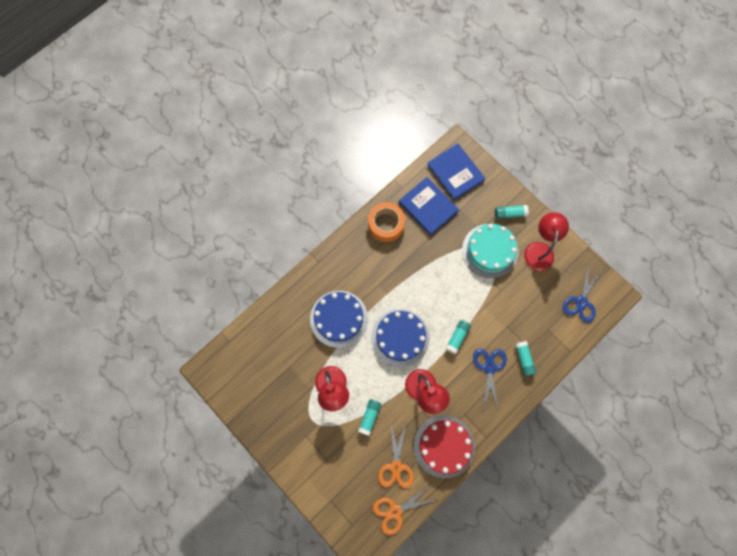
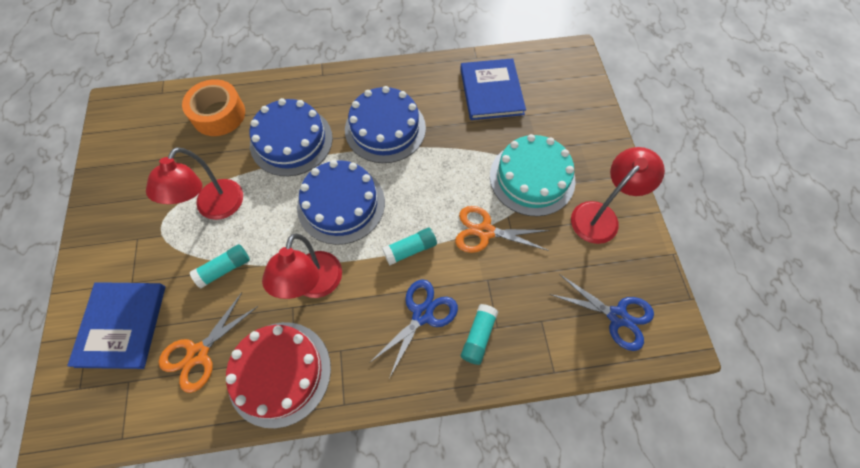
camera: 35 degrees right, 10 degrees down
(386, 224) = (427, 81): orange tape -> orange tape (219, 114)
(386, 274) = (385, 129): none -> blue cake
(395, 511) = (144, 412): orange scissors -> orange scissors (485, 231)
(455, 172) = (552, 76): blue book -> blue book (122, 325)
(510, 214) = (589, 153): turquoise glue stick -> none
(581, 302) = (617, 316): blue scissors -> blue scissors turned 120 degrees counterclockwise

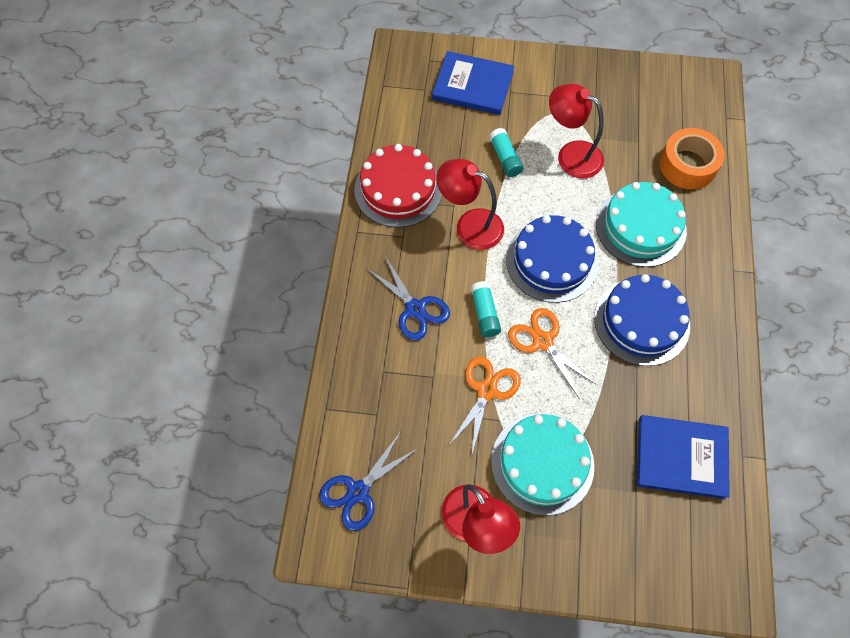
camera: 105 degrees right, 0 degrees up
(198, 353) = (433, 135): orange scissors -> orange scissors (542, 341)
(291, 141) = (640, 227): blue cake -> turquoise cake
(478, 336) = (380, 352): turquoise glue stick -> none

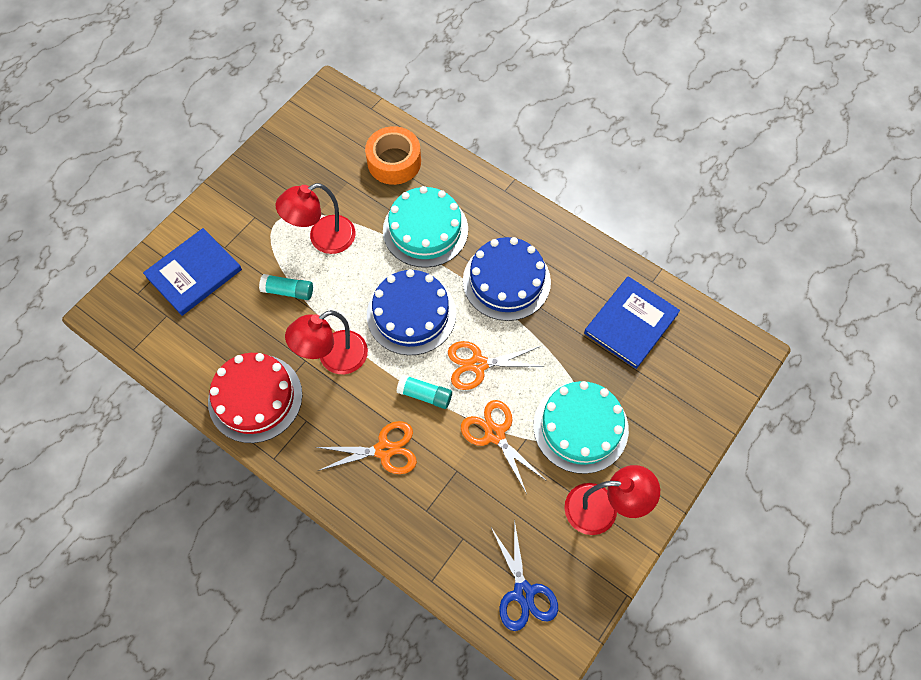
camera: 60 degrees left, 0 degrees up
(415, 309) = (384, 450): blue scissors -> orange scissors

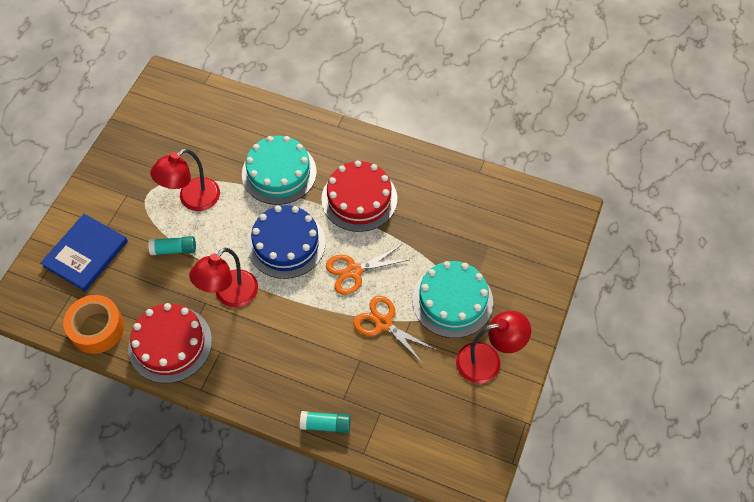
camera: 15 degrees left, 5 degrees down
(384, 450) = (294, 359): orange scissors -> none
(394, 162) = (236, 123): orange tape -> orange tape (97, 328)
(425, 395) = (316, 306): turquoise glue stick -> turquoise glue stick (325, 425)
(506, 281) = (359, 199): blue cake -> red cake
(523, 592) = (441, 442): blue scissors -> none
(631, 323) = (471, 209): blue book -> none

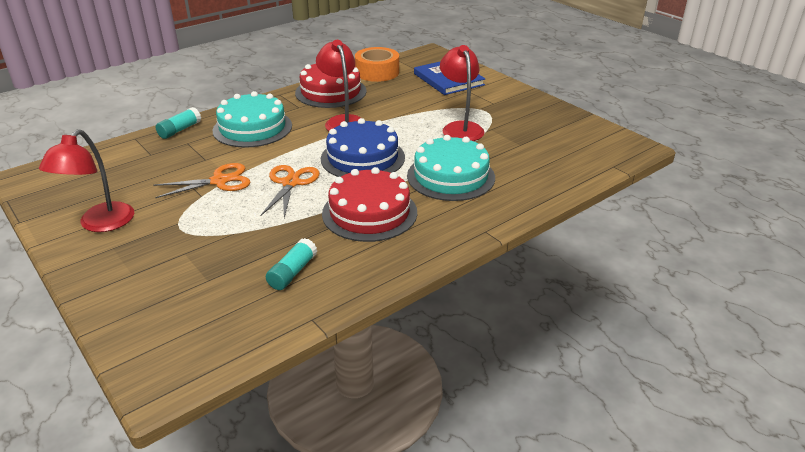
camera: 120 degrees right, 25 degrees down
(174, 249) = (415, 110): turquoise glue stick -> turquoise glue stick (292, 272)
(452, 301) = (185, 227): turquoise cake -> turquoise cake (252, 128)

